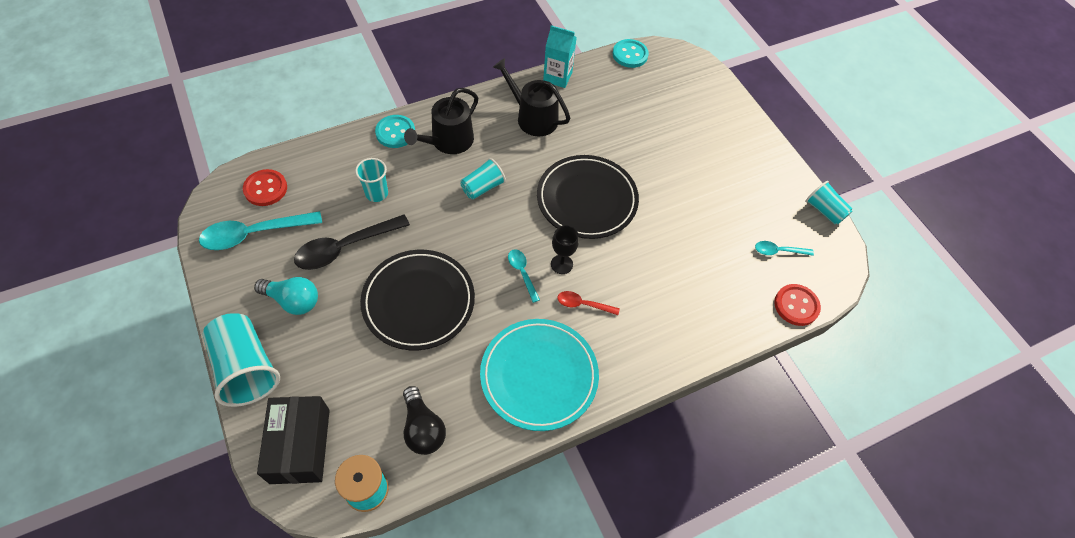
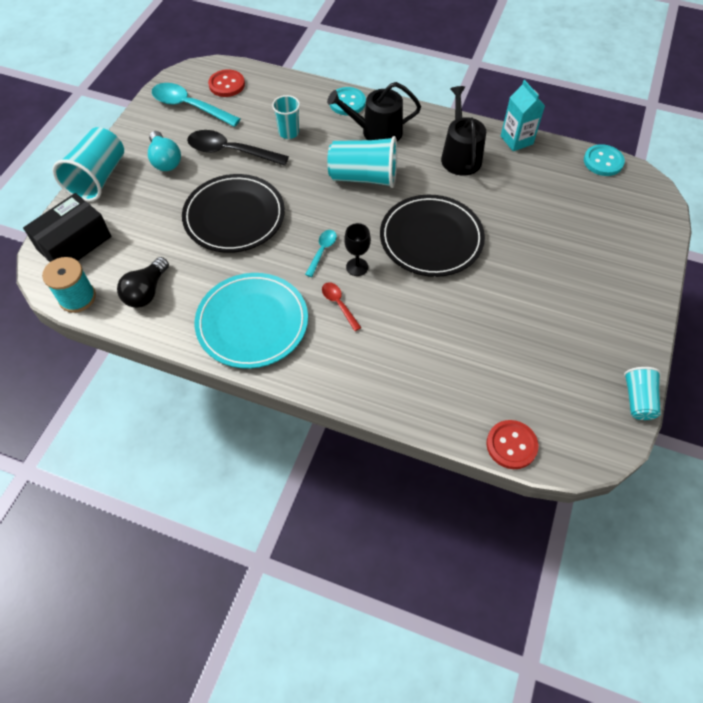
camera: 50 degrees right, 0 degrees up
(483, 187) = (363, 177): turquoise cup -> turquoise cup, size x1.72
(778, 251) = (549, 395): turquoise spoon -> none

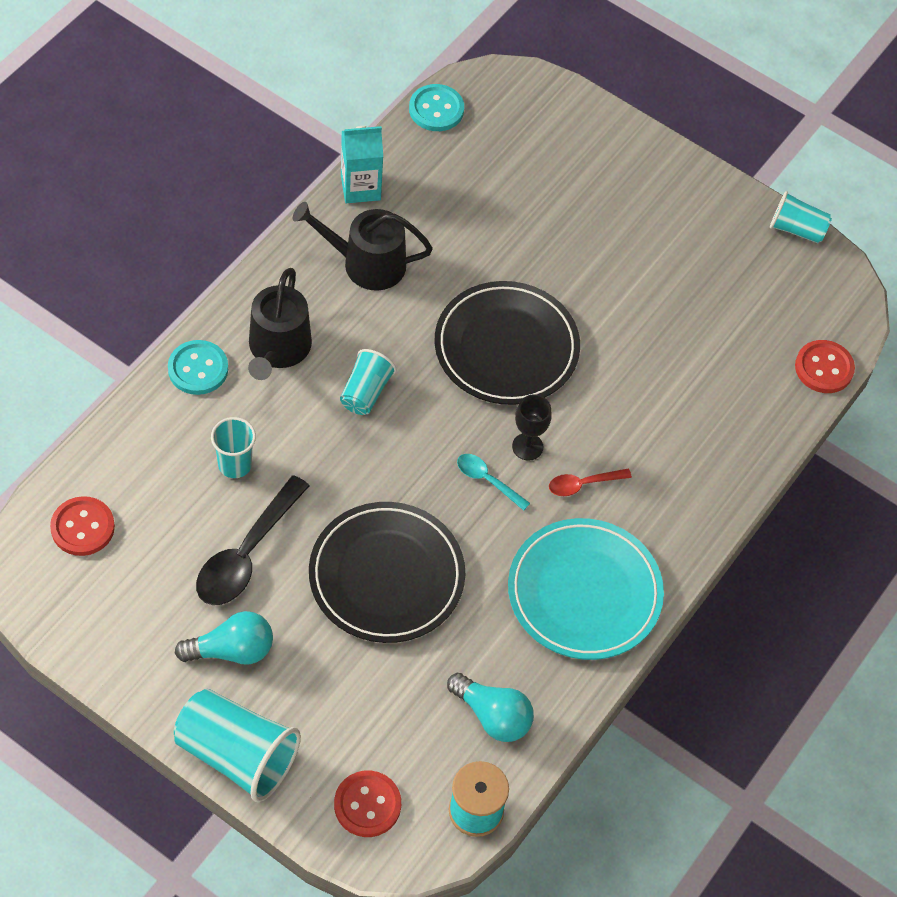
camera: 80 degrees left, 0 degrees up
(74, 243) = (367, 805): black box -> red button
(146, 292) = (493, 716): black light bulb -> turquoise light bulb
(189, 106) = (116, 593): turquoise spoon -> none
(363, 177) = (366, 392): turquoise cup -> turquoise cup, size x0.58

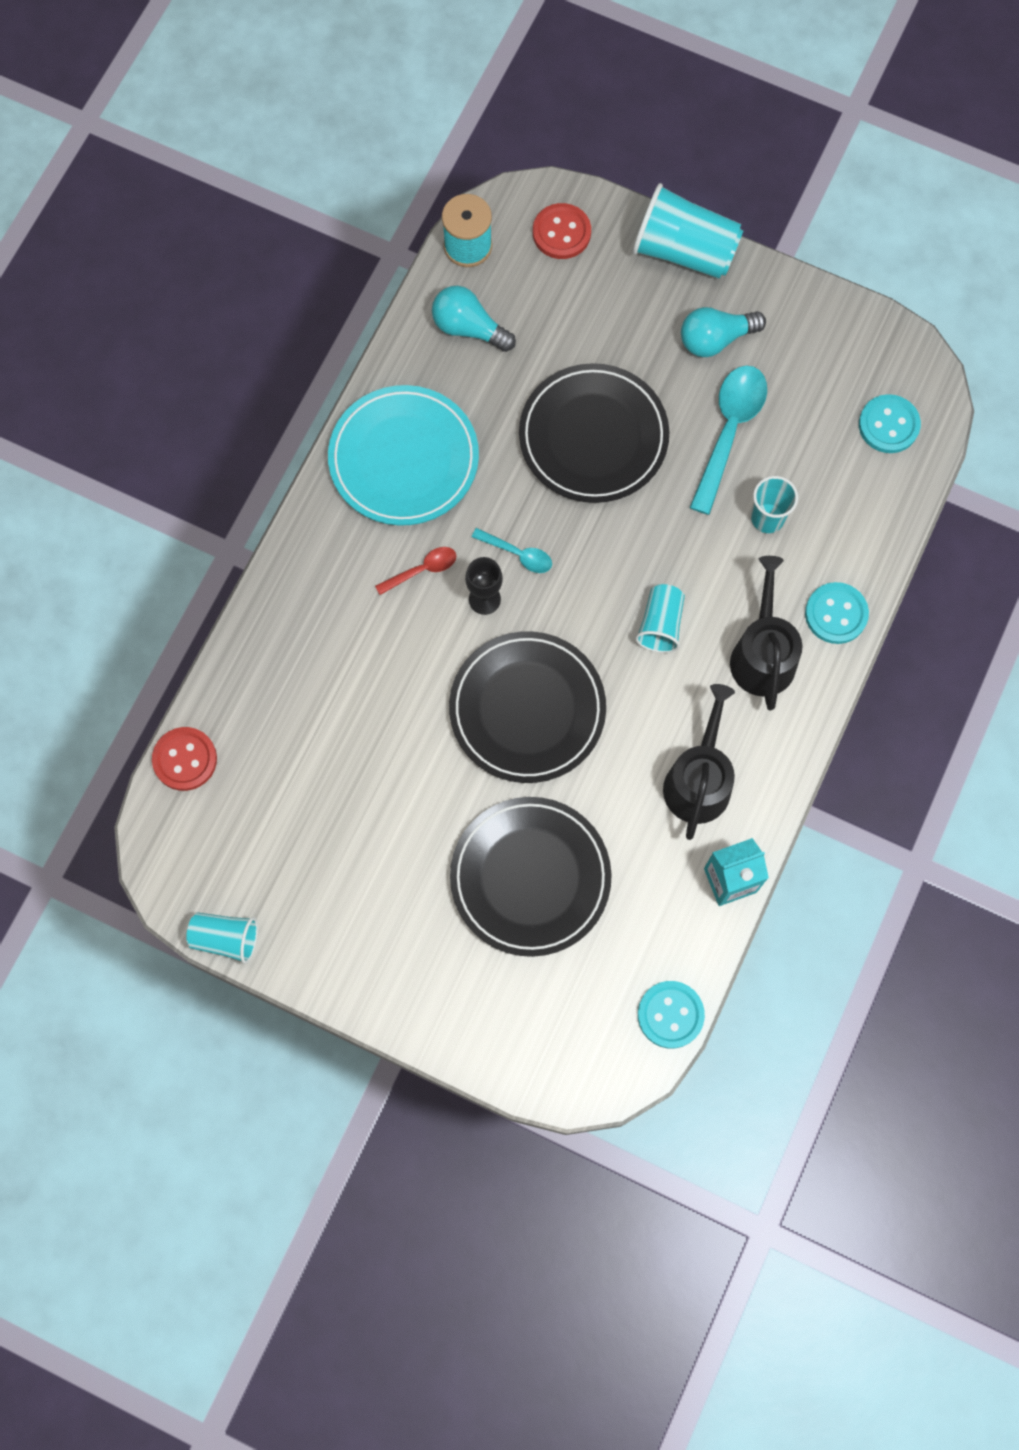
camera: 175 degrees right, 15 degrees up
(82, 527) = (888, 425): red button -> turquoise button
(247, 554) = (729, 431): black spoon -> turquoise spoon
(366, 263) = (698, 780): black watering can -> black watering can turned 75 degrees counterclockwise
(530, 222) = (530, 877): none -> black plate

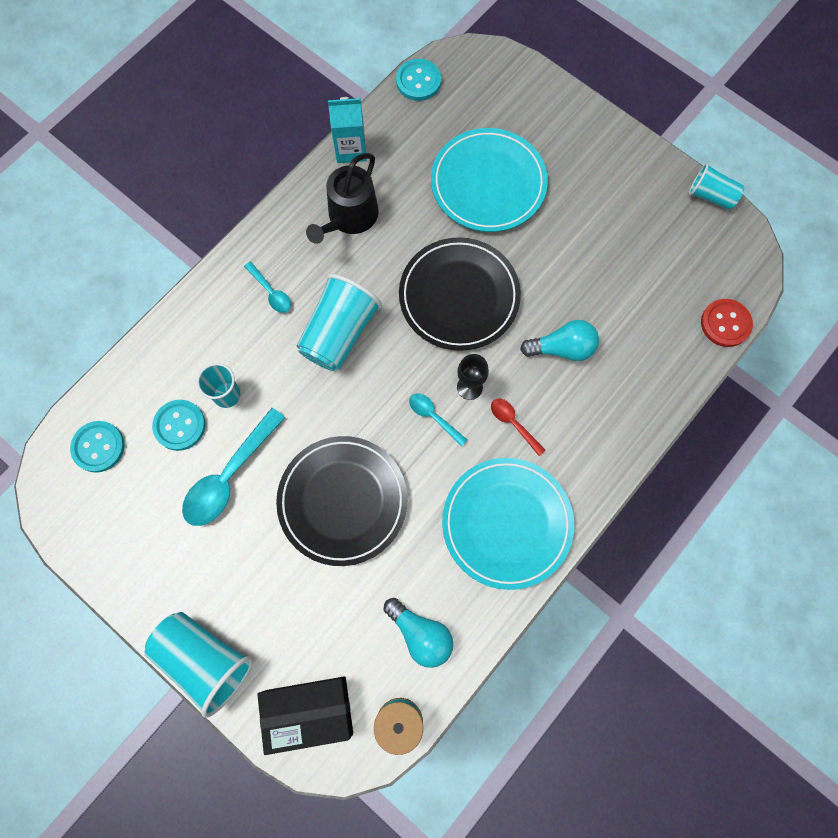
camera: 165 degrees left, 0 degrees up
(422, 570) = (513, 423): red spoon -> red spoon turned 60 degrees clockwise
(530, 877) = (488, 183): black plate -> turquoise plate
(561, 233) = (309, 712): red button -> black box
(660, 624) = (339, 333): turquoise cup -> turquoise cup, size x1.72
(715, 339) = (209, 563): turquoise light bulb -> turquoise light bulb (562, 348)
(762, 654) = (271, 292): black watering can -> turquoise spoon
(836, 614) = (204, 308): turquoise button -> turquoise button (179, 425)

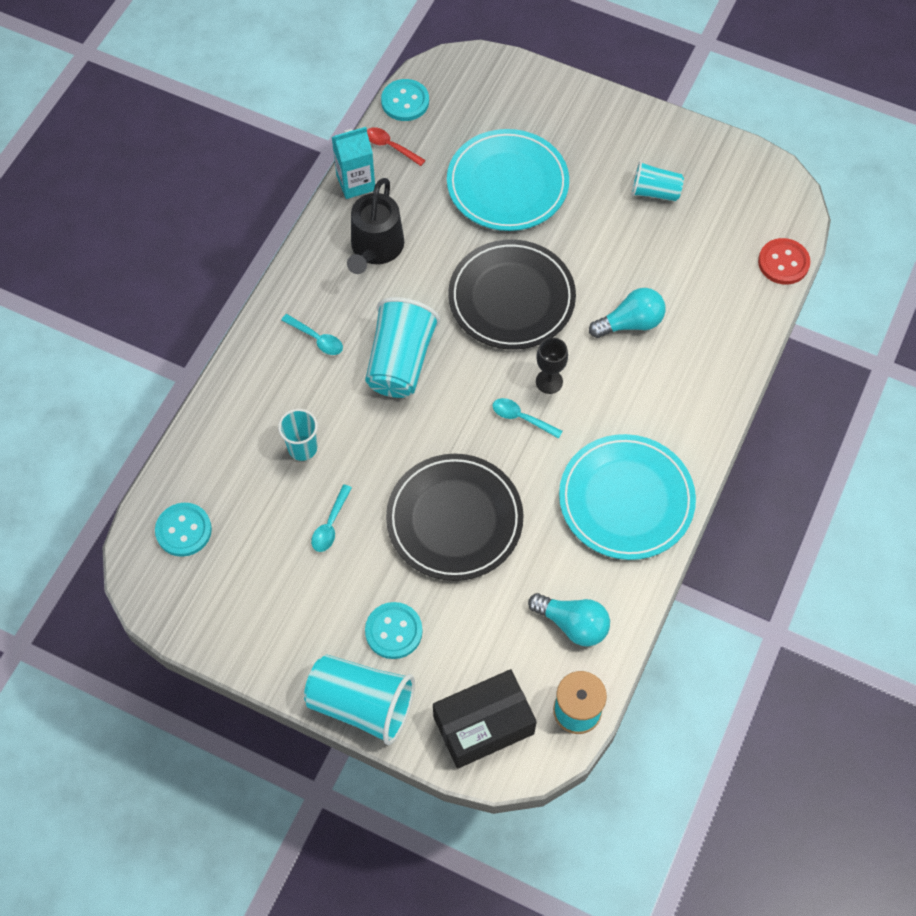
camera: 15 degrees left, 10 degrees down
(179, 425) = (262, 489): turquoise button -> turquoise button (393, 631)
(229, 476) = (330, 525): turquoise spoon -> turquoise spoon, size x0.52
(513, 423) = (603, 405): red spoon -> red spoon (390, 146)
(711, 196) = (733, 146): turquoise cup -> turquoise cup (654, 192)

